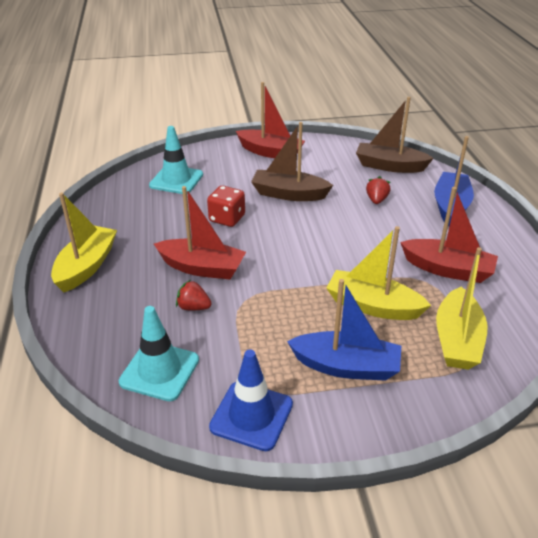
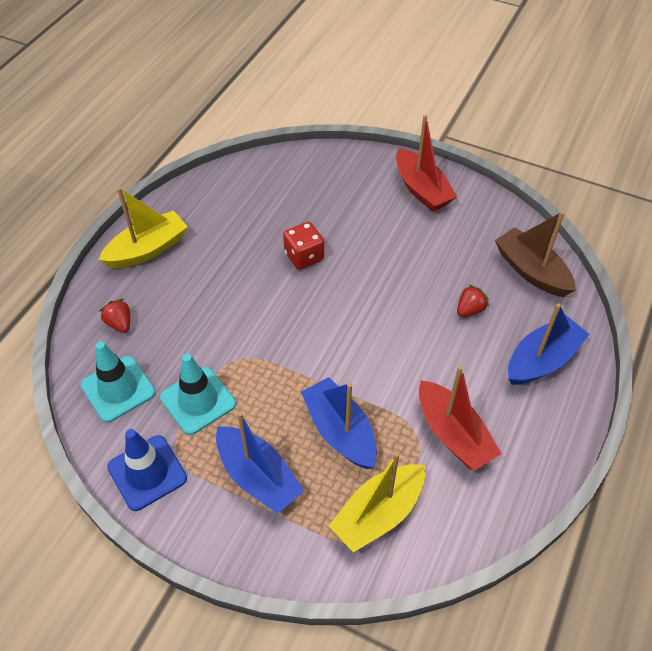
camera: 35 degrees right, 15 degrees up
(176, 180) = (299, 184): turquoise traffic cone -> turquoise traffic cone (198, 400)
(193, 307) = (192, 341): red strawberry -> red strawberry (119, 323)
(202, 268) = (234, 303): red boat -> none
(289, 194) = (389, 256): brown boat -> none
(373, 306) = (340, 431): yellow boat -> blue boat

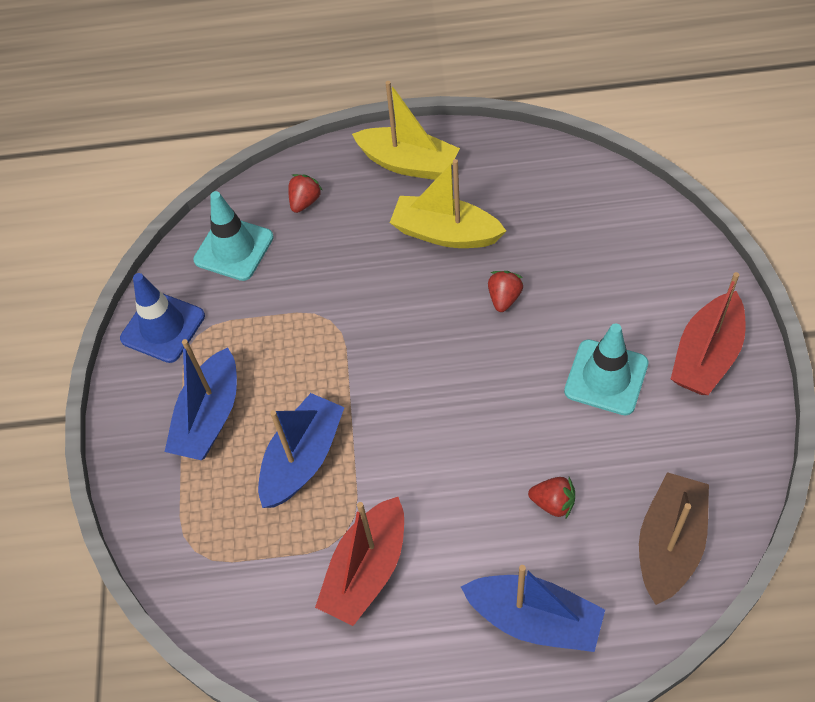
camera: 65 degrees right, 5 degrees up
(198, 400) = (261, 317): turquoise traffic cone -> turquoise traffic cone (606, 377)
(304, 256) = (504, 298): red dice -> red strawberry
(378, 513) = (229, 545): yellow boat -> yellow boat (445, 233)

